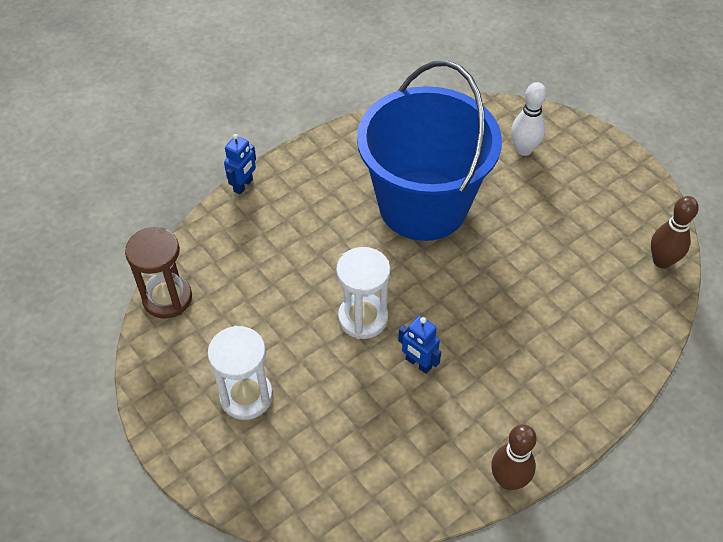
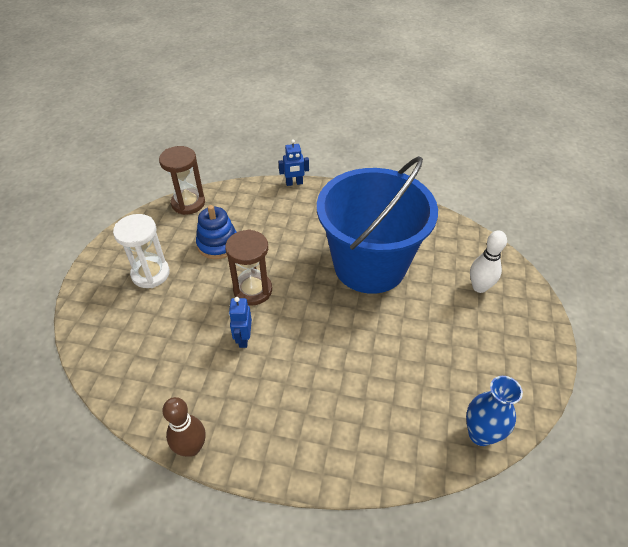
camera: 50 degrees right, 5 degrees down
(265, 309) = (218, 244): none -> blue stacking toy
(363, 318) = (253, 290): white hourglass -> brown hourglass
(662, 261) = (480, 434): brown bowling pin -> blue vase

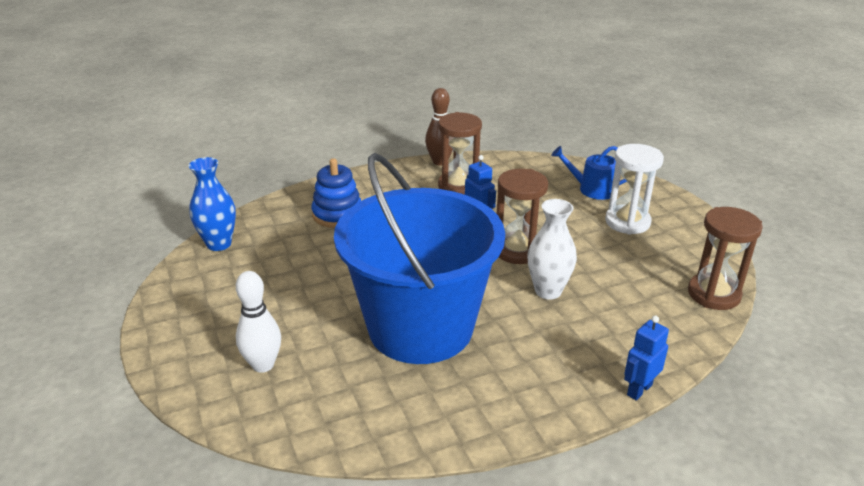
camera: 145 degrees right, 15 degrees down
(122, 320) = (592, 189): none -> blue watering can
(216, 392) = (458, 186): none -> brown hourglass
(218, 244) = (611, 271): blue stacking toy -> blue stacking toy (337, 214)
(271, 251) = (548, 291): none -> white vase

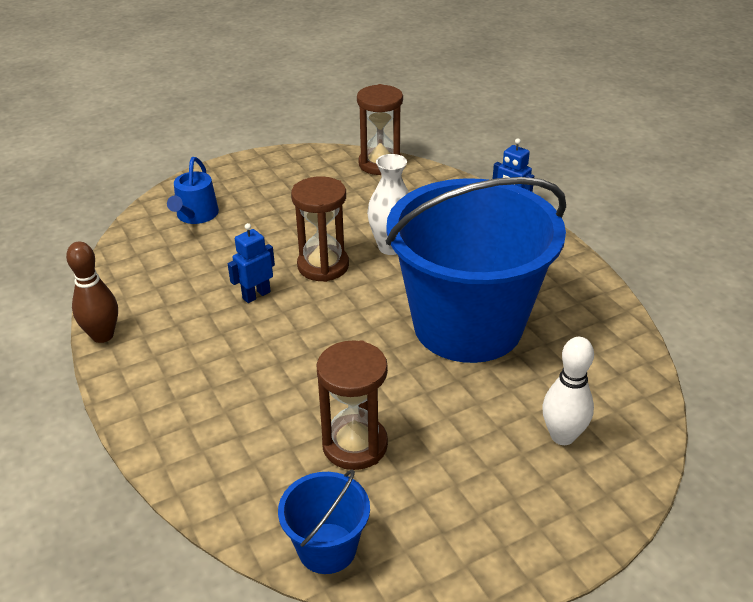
camera: 95 degrees left, 5 degrees up
(219, 244) = (327, 548): blue vase -> blue bucket
(337, 214) = (243, 423): blue stacking toy -> none
(458, 186) = (176, 314): brown hourglass -> brown hourglass (355, 445)
(627, 222) = (265, 198): white hourglass -> none

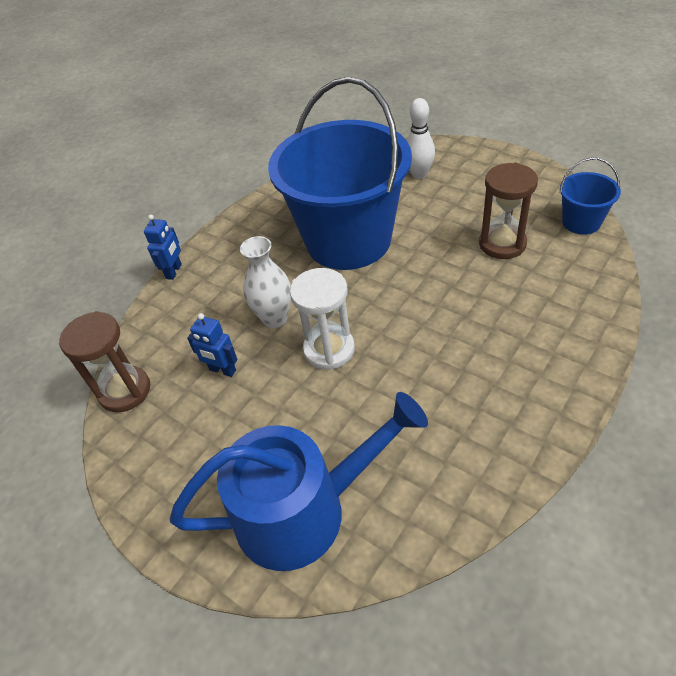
camera: 110 degrees left, 10 degrees up
(103, 335) = (539, 456): brown bowling pin -> none
(195, 215) = (303, 510): blue watering can -> blue watering can, size x1.97
(256, 295) = (399, 374): blue robot -> blue robot (222, 370)
(323, 266) = (329, 349): brown hourglass -> white hourglass

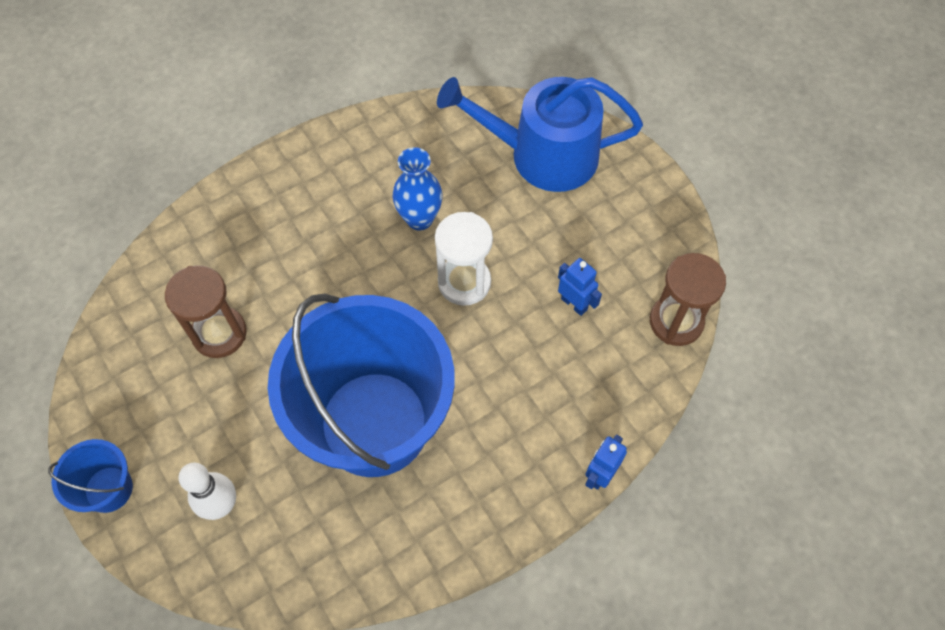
camera: 165 degrees left, 15 degrees up
(275, 318) = (502, 344): white vase -> none
(401, 386) = (419, 219): none -> blue vase
(581, 222) = (120, 323): blue bucket -> blue bucket (108, 489)

